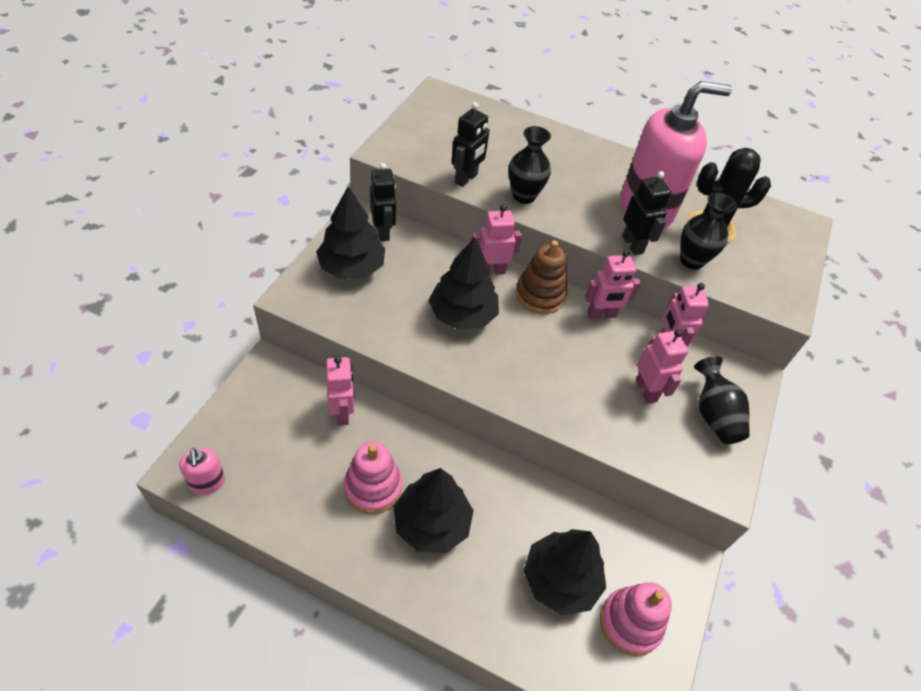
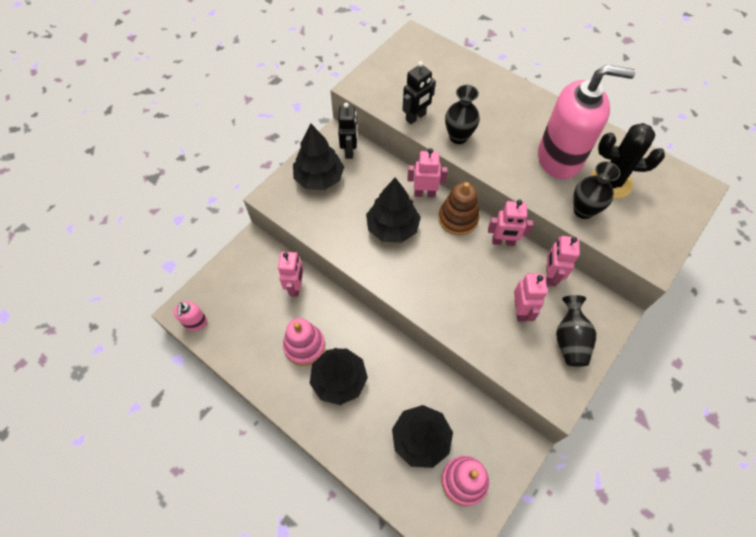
camera: 20 degrees right, 10 degrees up
(633, 245) = (536, 190): black robot -> none

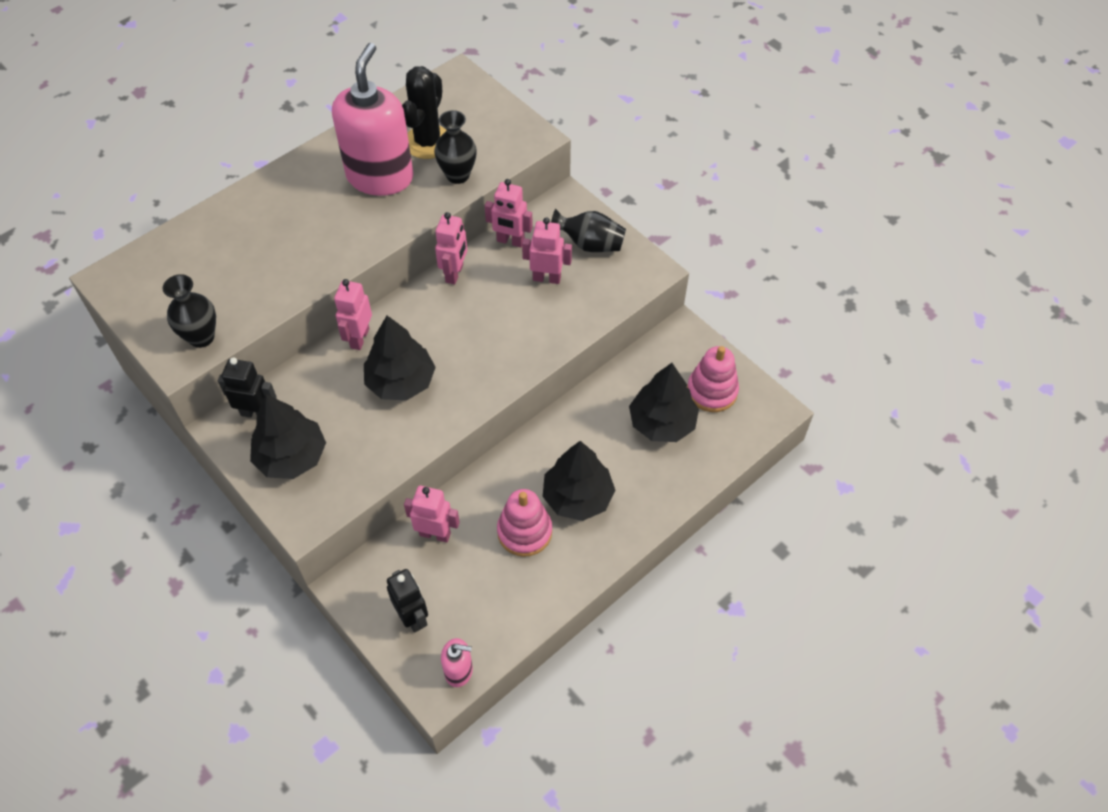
camera: 80 degrees left, 5 degrees down
(416, 117) = (261, 303): black robot -> black robot (413, 617)
(458, 137) = (312, 264): black vase -> black vase (201, 337)
(458, 218) = (408, 310): brown stacking toy -> none

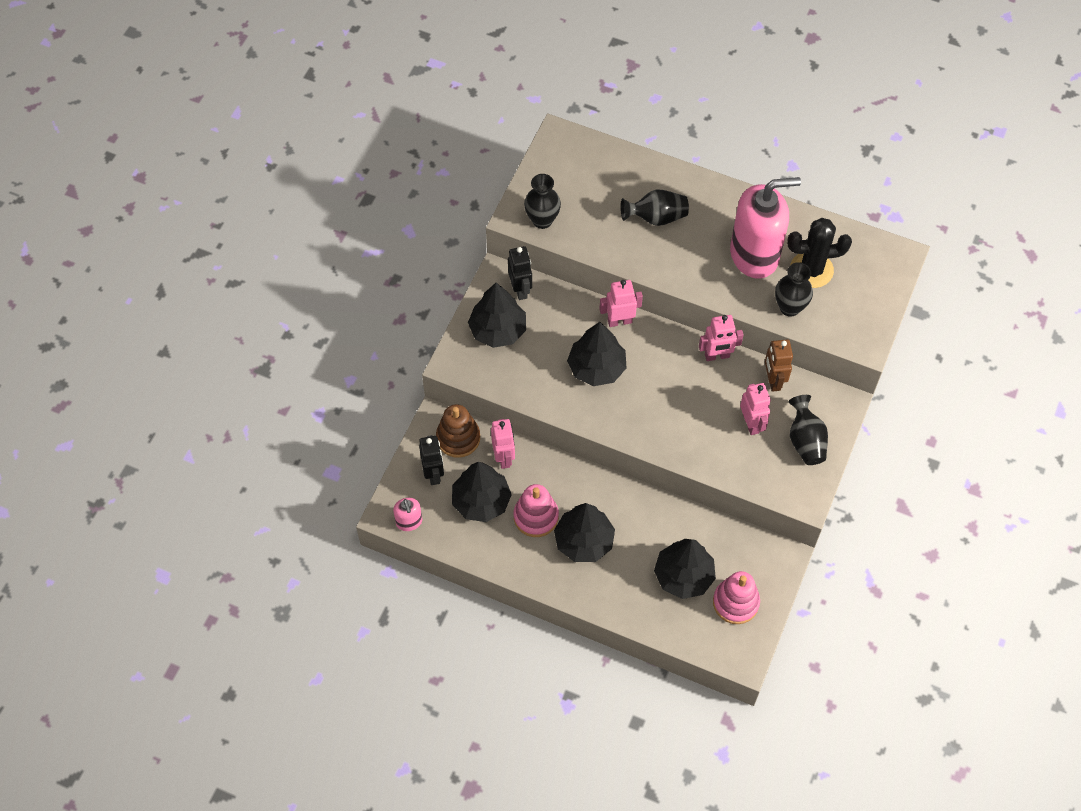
camera: 65 degrees right, 5 degrees up
(277, 236) = (656, 217): none -> black vase
(383, 571) = (458, 438): none -> brown stacking toy
(413, 617) = (434, 474): black robot -> black robot turned 45 degrees counterclockwise
(475, 580) = (481, 501): none -> black tree
(510, 241) = (773, 380): pink robot -> brown robot

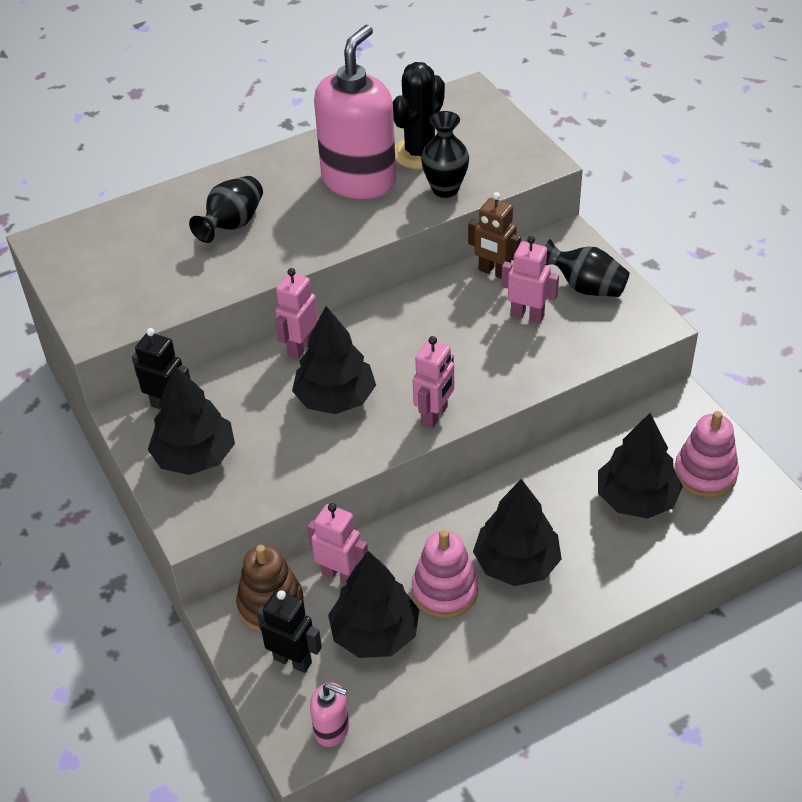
camera: 50 degrees left, 15 degrees down
(542, 220) = (126, 311): black vase -> none
(717, 356) = (423, 296): pink robot -> pink robot (435, 416)

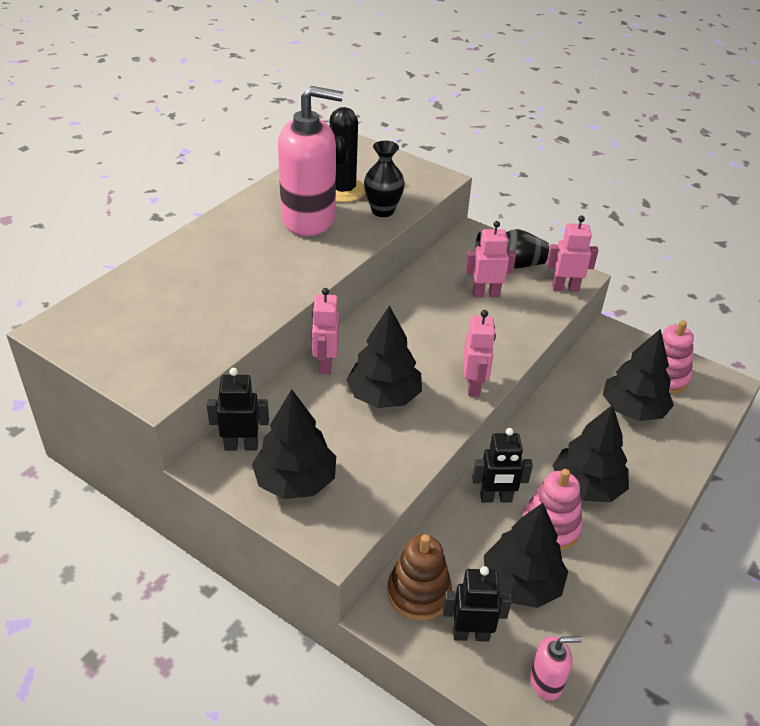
camera: 30 degrees left, 5 degrees down
(232, 224) = (224, 274): black vase -> none
(340, 575) = (459, 545): pink robot -> pink robot (565, 288)
(359, 180) = (309, 219): pink soap dispenser -> pink soap dispenser turned 90 degrees clockwise
(410, 542) = (496, 498): none -> black robot
(494, 272) = (437, 270): brown robot -> none

